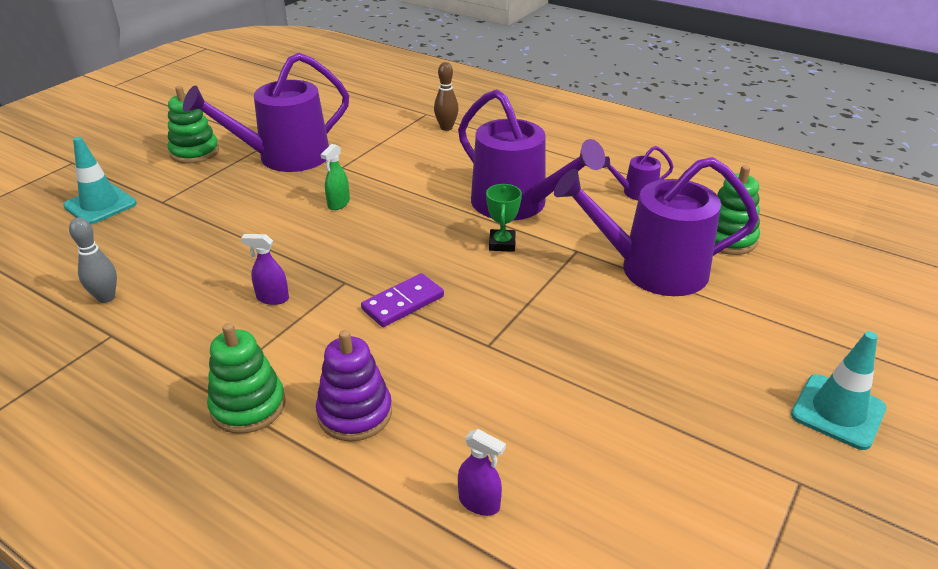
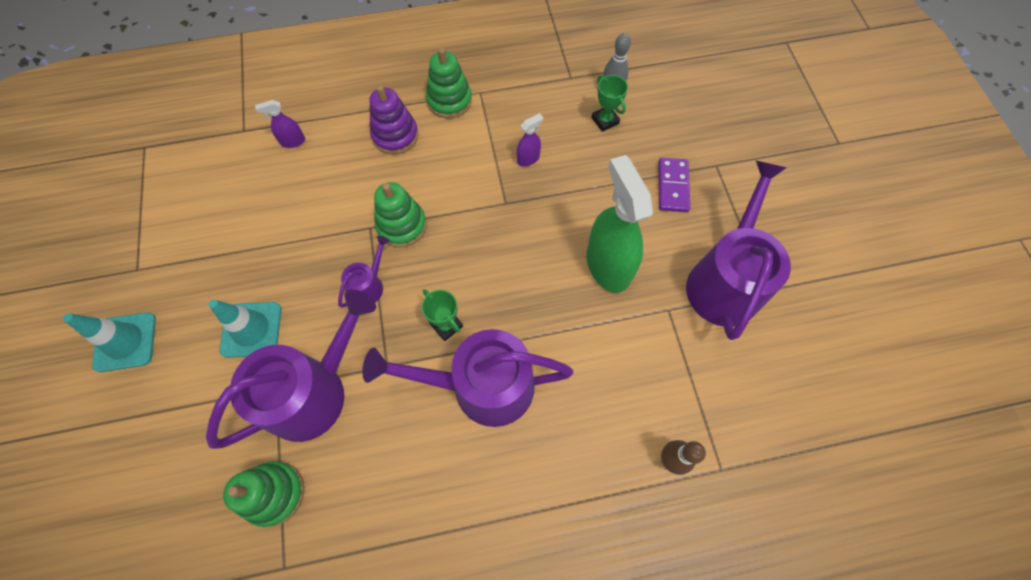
camera: 135 degrees right, 30 degrees up
(100, 205) = (743, 131): turquoise traffic cone -> turquoise traffic cone (251, 329)
(163, 280) = (605, 120): none -> green trophy
(194, 152) = (792, 225): green stacking toy -> green stacking toy (401, 225)
(338, 204) = (607, 265): green spray bottle -> green spray bottle, size x2.27
(403, 303) = (451, 216): purple domino -> purple domino (672, 186)
(636, 192) = (398, 503): purple watering can -> purple watering can (369, 286)

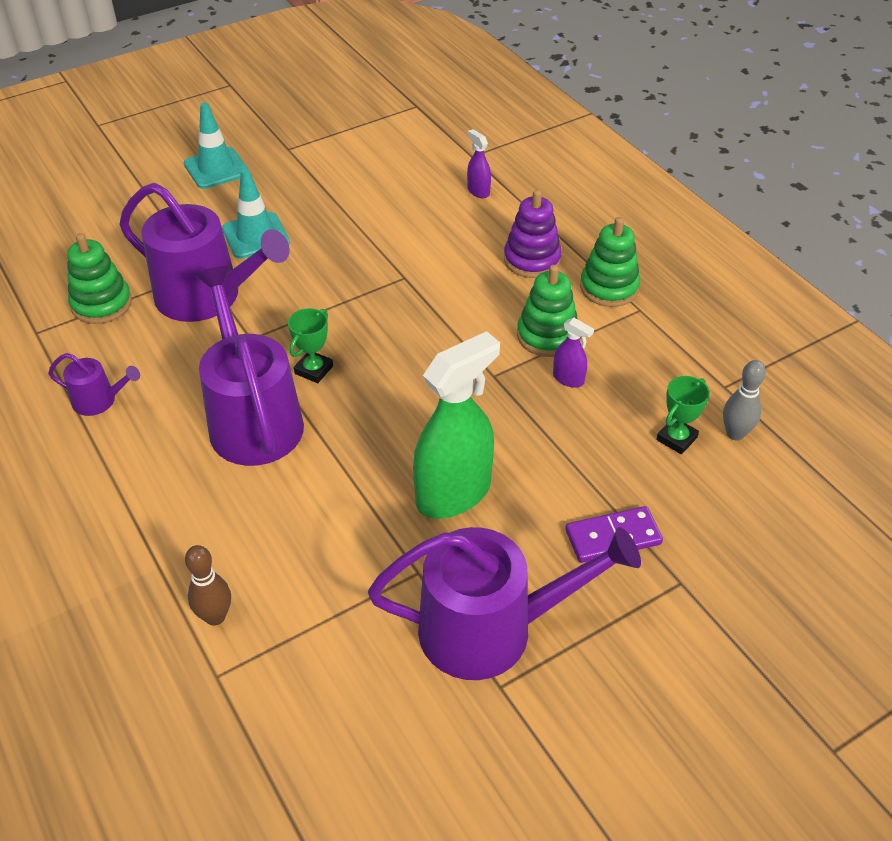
camera: 70 degrees right, 20 degrees down
(369, 286) = (335, 298): purple watering can -> purple watering can (99, 401)
(401, 225) = (419, 300): green stacking toy -> green stacking toy (547, 336)

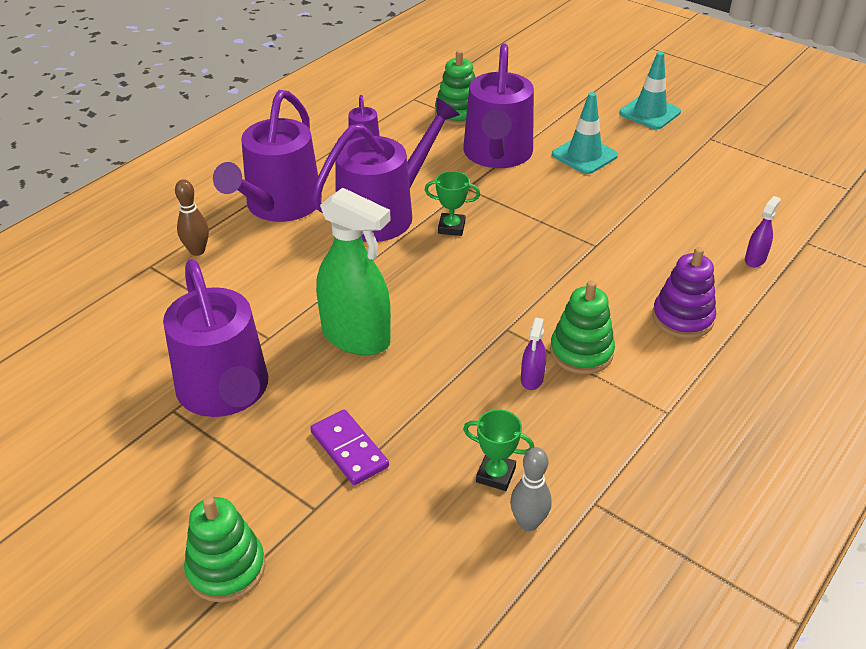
camera: 70 degrees right, 5 degrees down
(172, 512) = (279, 205): none -> purple watering can
(609, 288) = (683, 382): green stacking toy -> green stacking toy (226, 568)

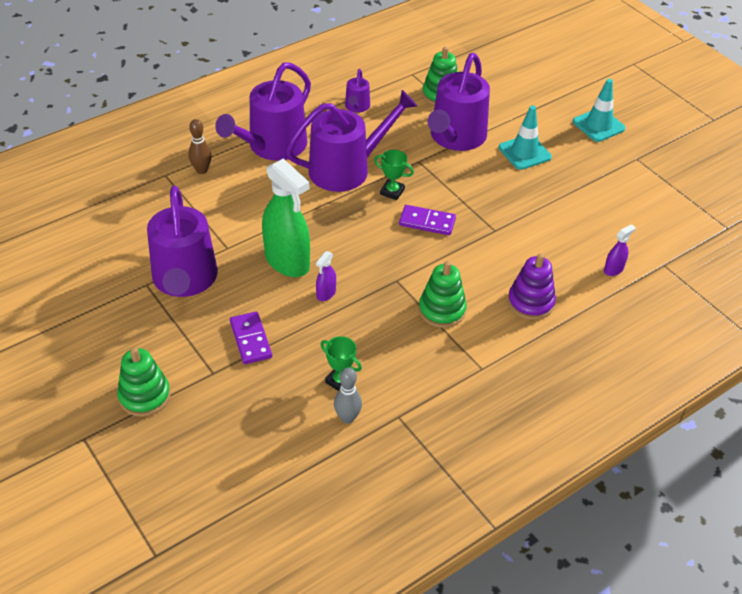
camera: 15 degrees right, 5 degrees up
(510, 253) = (427, 222): none -> purple domino
(532, 379) = (397, 321): purple spray bottle -> purple spray bottle (326, 294)

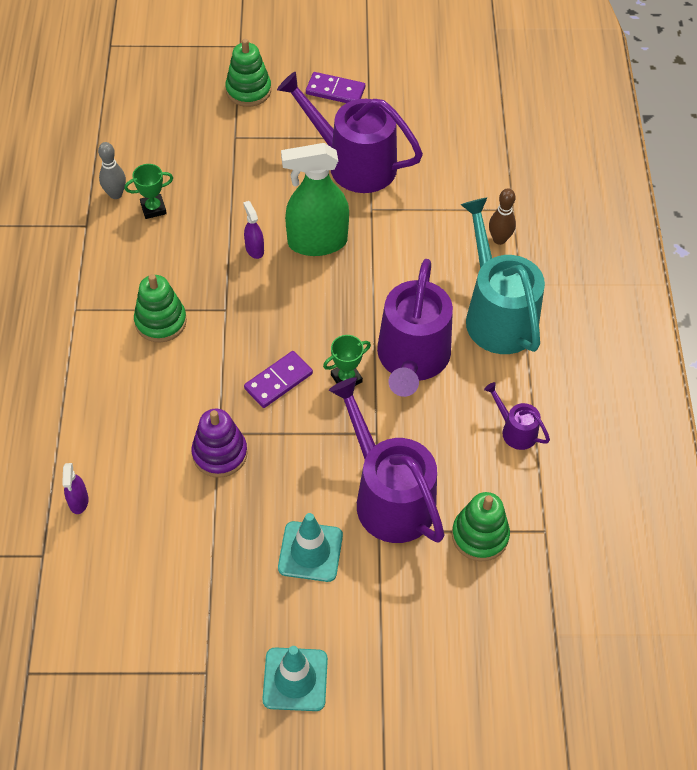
camera: 125 degrees right, 10 degrees up
(251, 339) = (248, 175): purple domino -> purple domino (335, 91)
(273, 146) = (497, 315): purple watering can -> turquoise watering can
(530, 302) = (106, 397): purple stacking toy -> purple stacking toy (220, 453)

